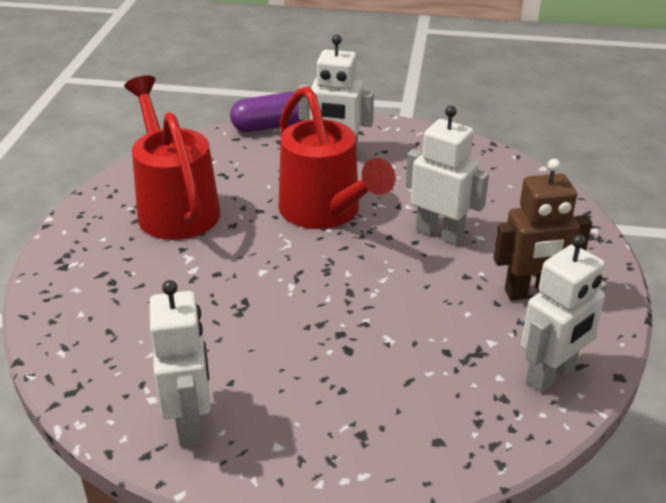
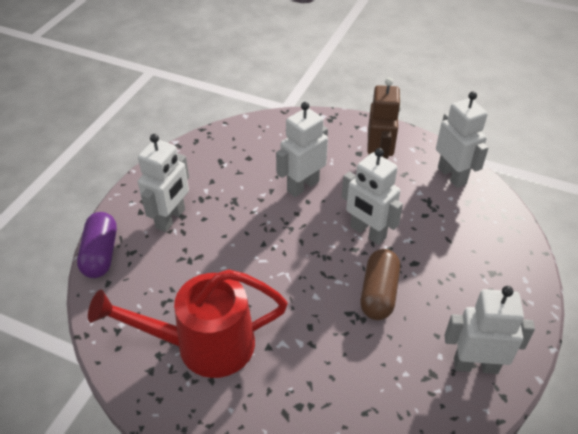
camera: 75 degrees left, 10 degrees up
(283, 321) = (378, 293): none -> brown capsule
(326, 213) = (253, 242): red watering can -> none
(383, 299) = (367, 233): none -> white robot

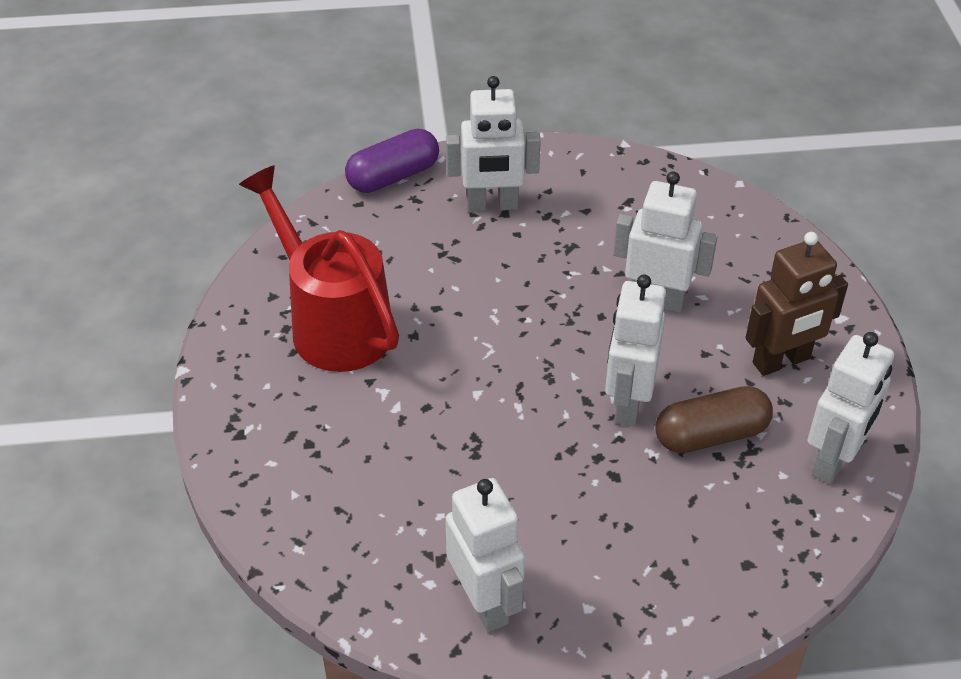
camera: 60 degrees right, 0 degrees up
(378, 293) = (529, 455): brown capsule -> brown capsule (711, 435)

